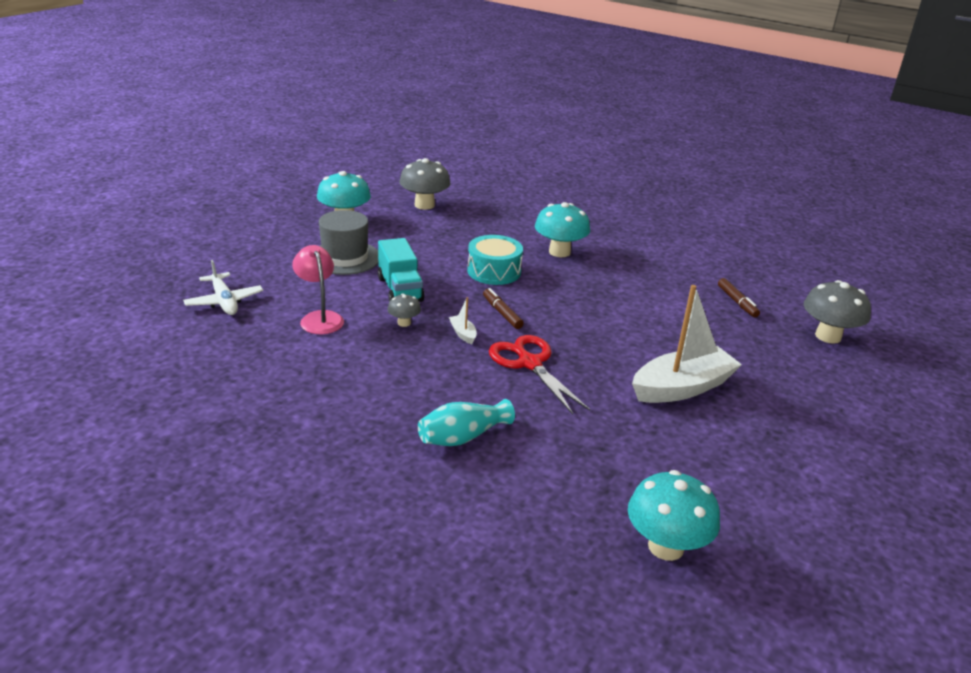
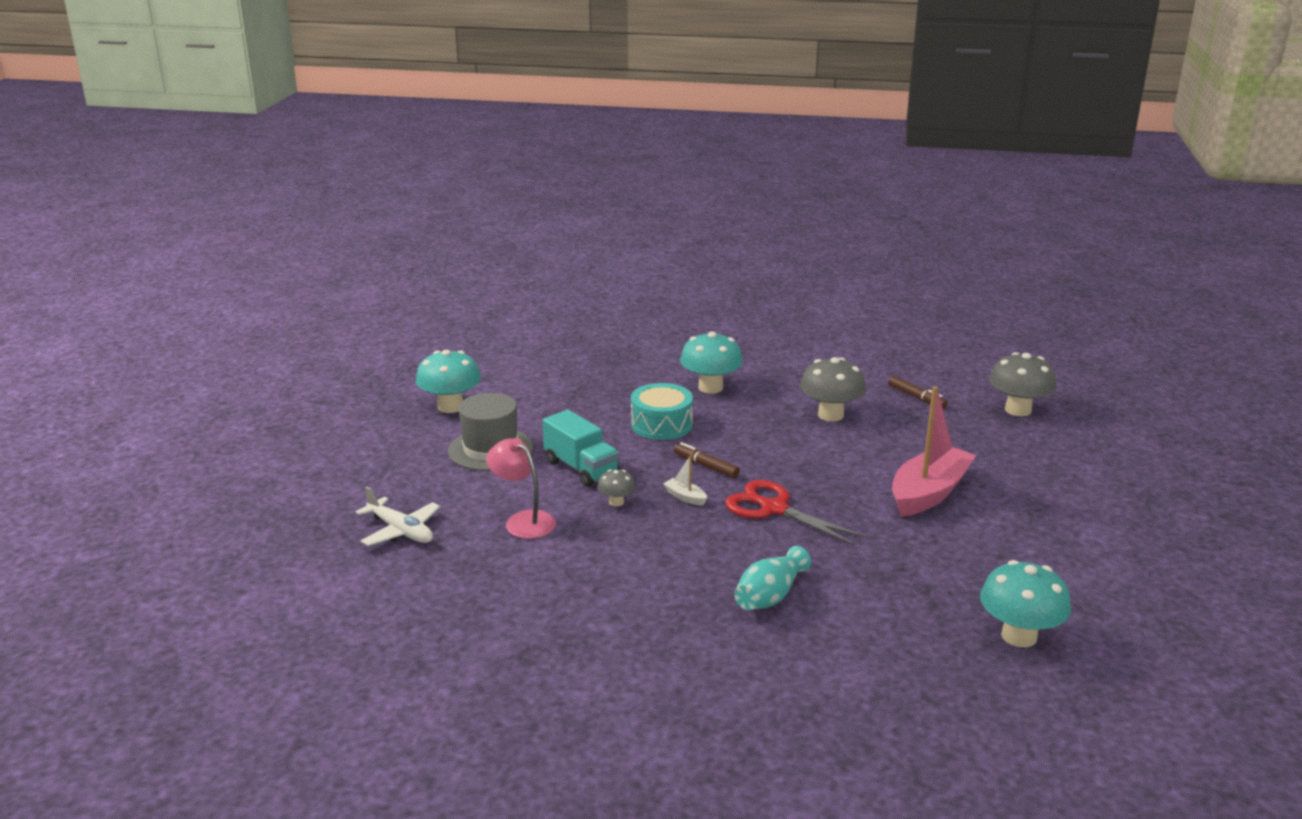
camera: 20 degrees left, 5 degrees down
(424, 205) = (525, 369): grey mushroom -> grey mushroom (830, 415)
(682, 387) = (929, 493): white boat -> pink boat

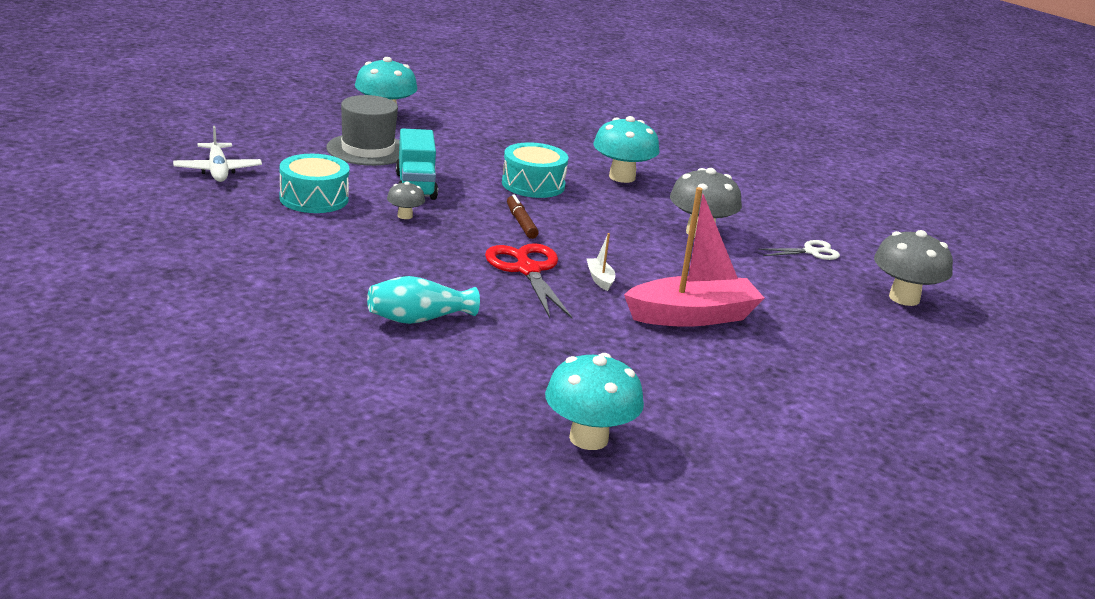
camera: 30 degrees right, 0 degrees up
(523, 520) = (314, 198): pink lamp -> turquoise drum
(685, 497) = (466, 234): white boat -> white boat (600, 279)
(916, 397) = (811, 252): brown marker -> white scissors

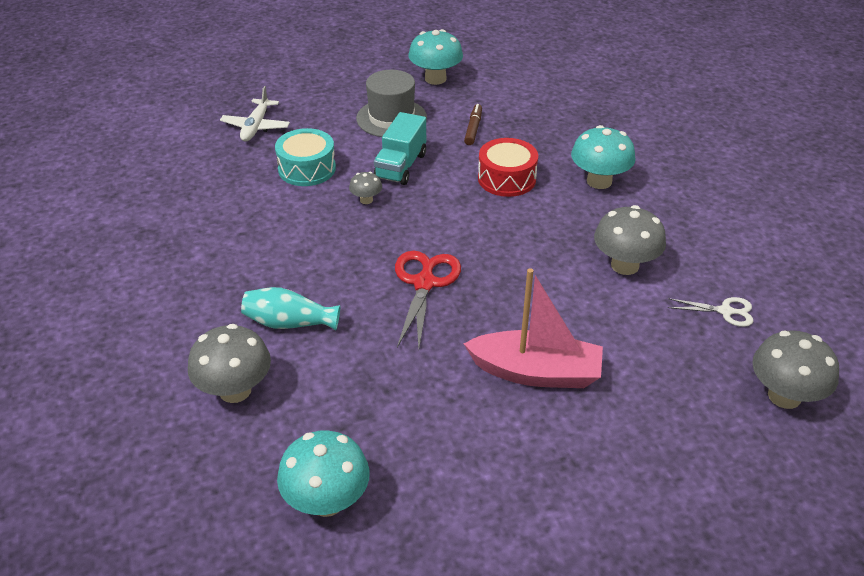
camera: 30 degrees right, 15 degrees up
(412, 378) = (235, 390): none -> grey mushroom
(521, 223) = (461, 224): brown marker -> brown marker (473, 129)
(533, 184) = (506, 179): turquoise drum -> red drum
(600, 279) = (482, 307): white boat -> none

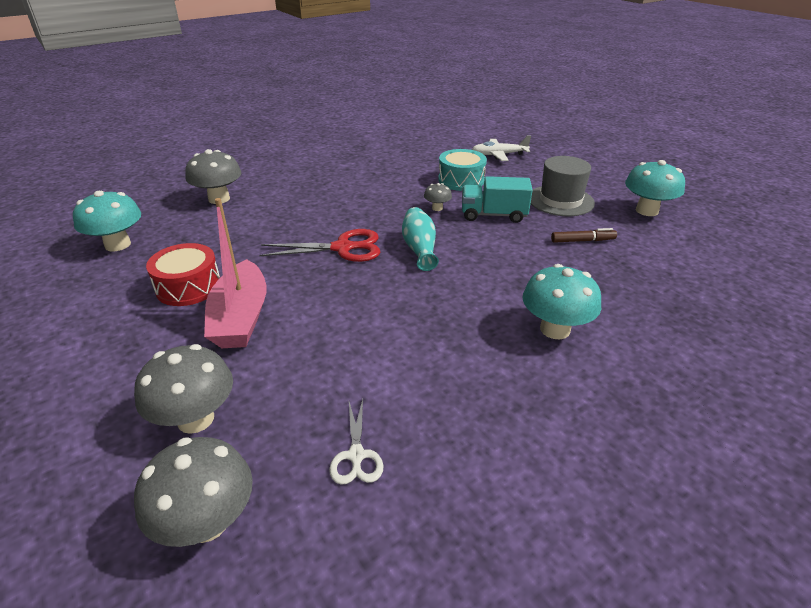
camera: 75 degrees right, 5 degrees down
(289, 323) = (284, 204): turquoise vase -> turquoise vase (419, 249)
(506, 179) = (514, 269): red drum -> red drum (188, 286)
(624, 265) = (412, 361): grey mushroom -> grey mushroom (195, 419)

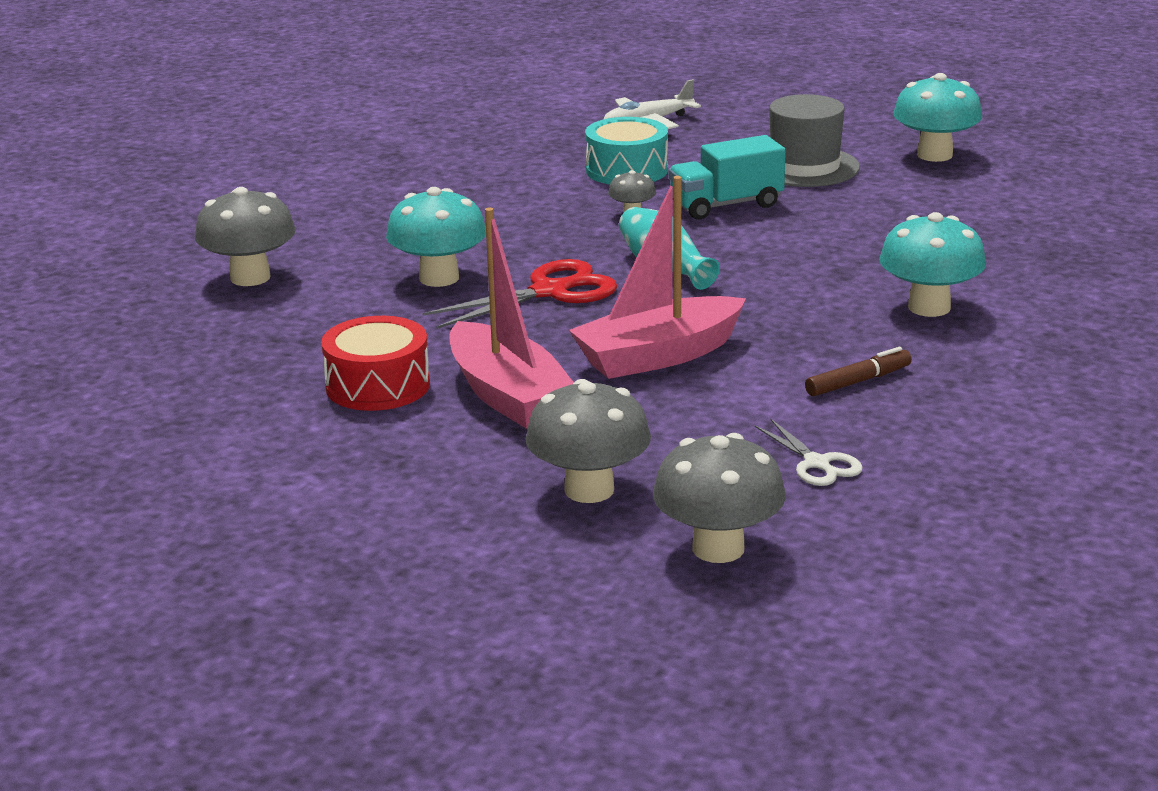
camera: 25 degrees left, 10 degrees down
(118, 245) = (173, 370): turquoise mushroom -> turquoise mushroom (439, 278)
(351, 315) = (658, 356): none -> pink boat
(582, 241) = (880, 209): brown marker -> brown marker (858, 382)

